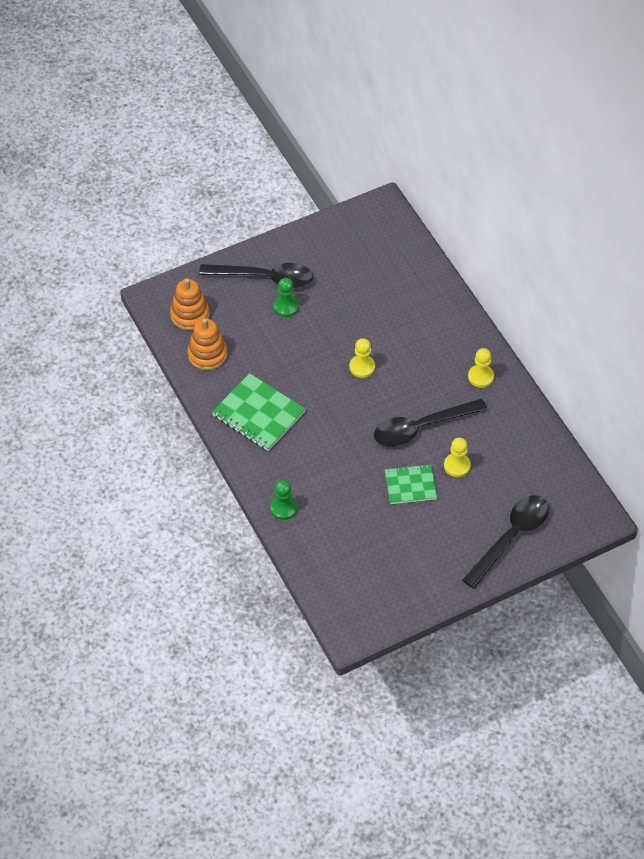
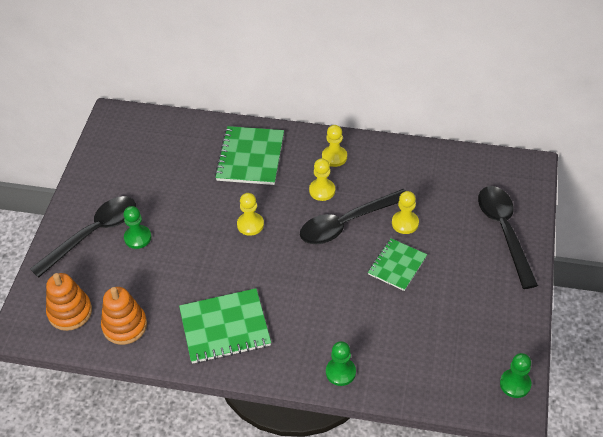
camera: 50 degrees left, 5 degrees down
(369, 623) = (515, 384): none -> green pawn
(421, 427) = (346, 223): black spoon -> black spoon turned 45 degrees clockwise
(427, 322) = (250, 157): none -> green notebook
(438, 391) = (322, 190): none -> yellow pawn

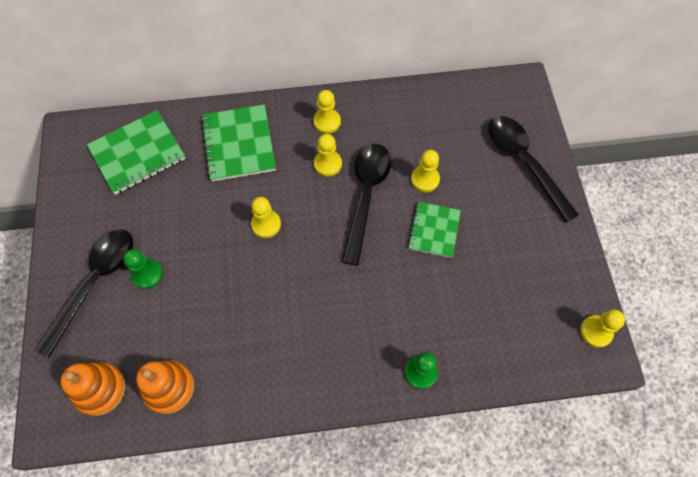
camera: 20 degrees left, 15 degrees up
(225, 327) = (281, 356): green notebook -> green notebook (138, 154)
(346, 223) = (366, 195): black spoon -> black spoon turned 150 degrees clockwise
(515, 384) = (596, 331): green pawn -> yellow pawn

